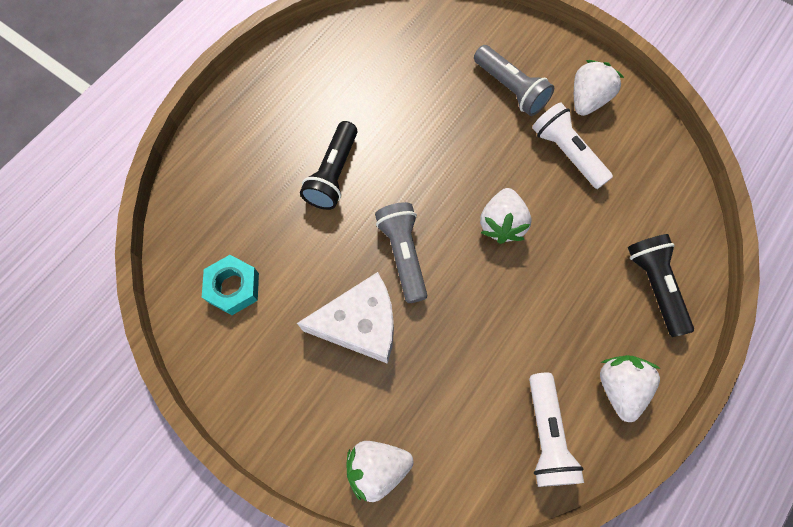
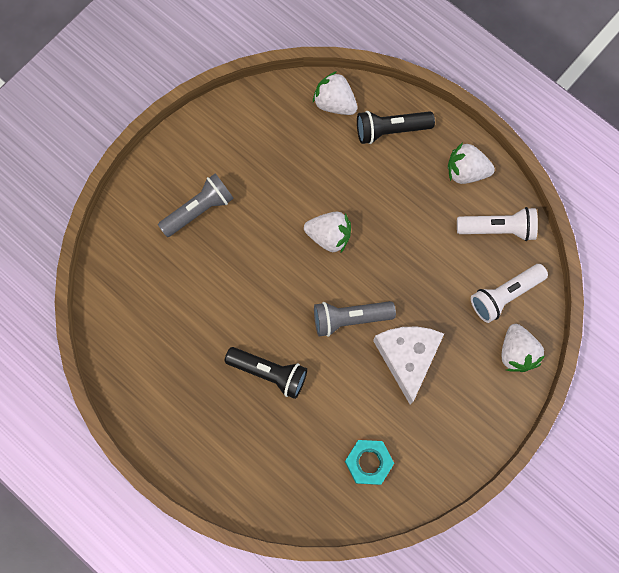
camera: 85 degrees left, 5 degrees up
(566, 153) = (268, 174): white flashlight -> white flashlight (504, 295)
(587, 100) = (218, 147): white strawberry -> white strawberry (334, 103)

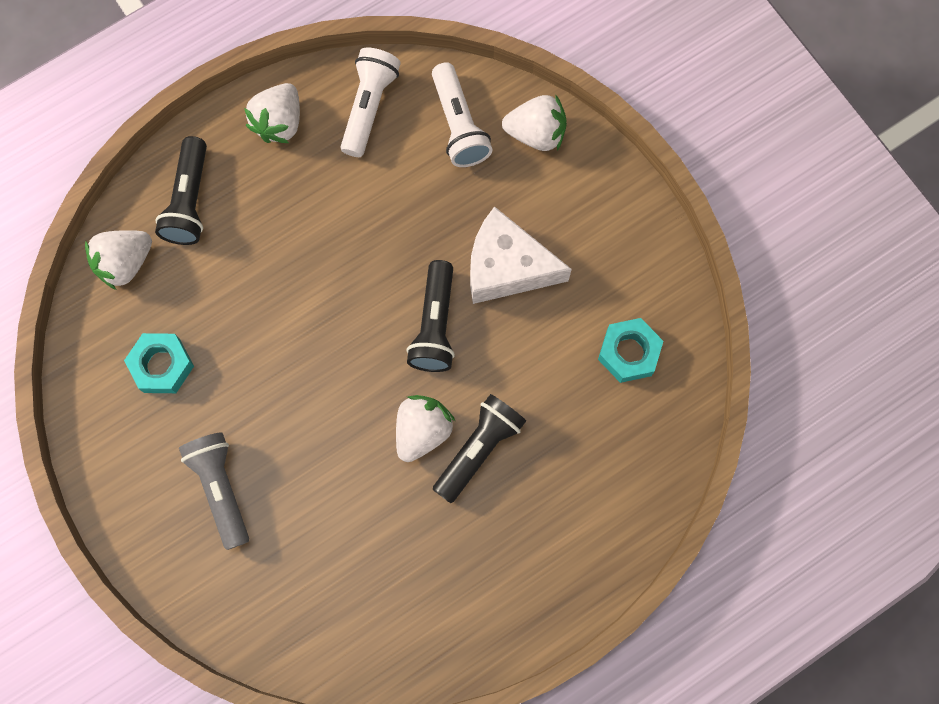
camera: 75 degrees left, 0 degrees up
(271, 148) = (162, 365): none -> turquoise nut
(329, 236) = (314, 321): white strawberry -> white strawberry (422, 431)
(349, 318) = (435, 325): grey flashlight -> black flashlight

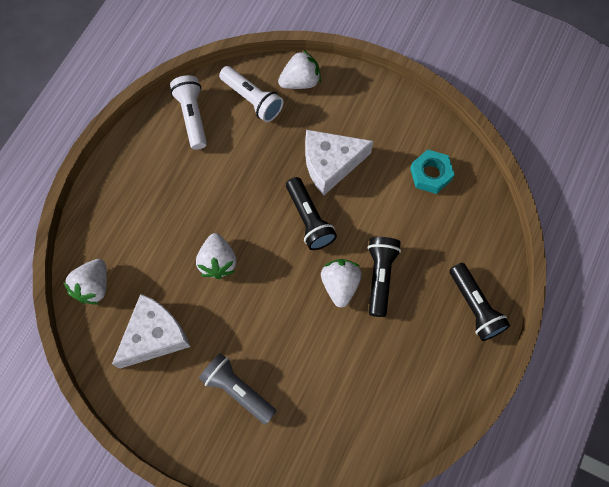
camera: 30 degrees left, 5 degrees down
(162, 365) = (154, 336): turquoise nut -> white cheese
(189, 201) = (113, 227): black flashlight -> black flashlight (475, 307)
(279, 122) = (142, 153): white strawberry -> white strawberry (218, 262)

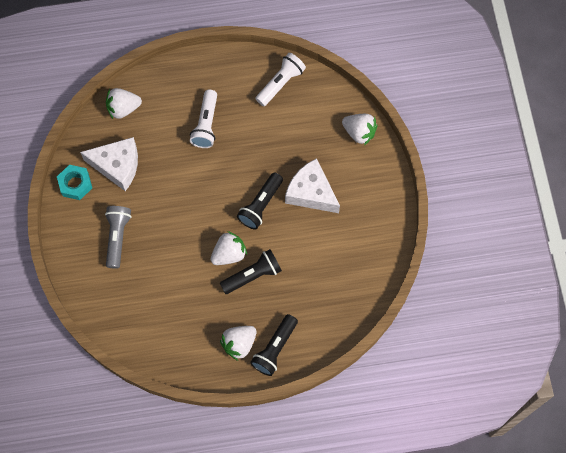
camera: 55 degrees right, 0 degrees up
(218, 262) = (191, 169): white strawberry -> white strawberry (239, 344)
(252, 100) = (321, 112): white flashlight -> white flashlight (206, 125)
(430, 174) = (352, 262): turquoise nut -> turquoise nut (75, 184)

